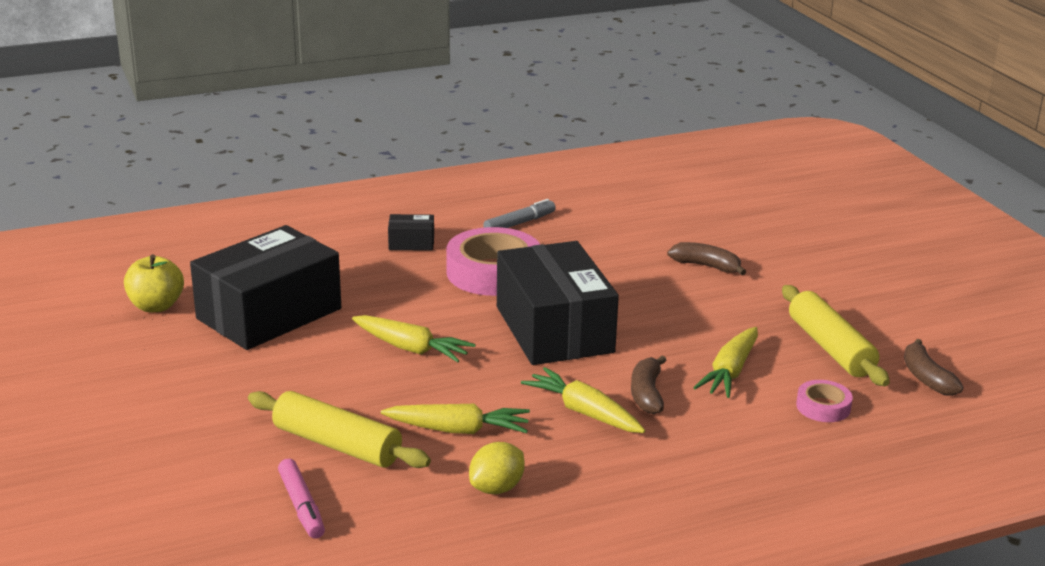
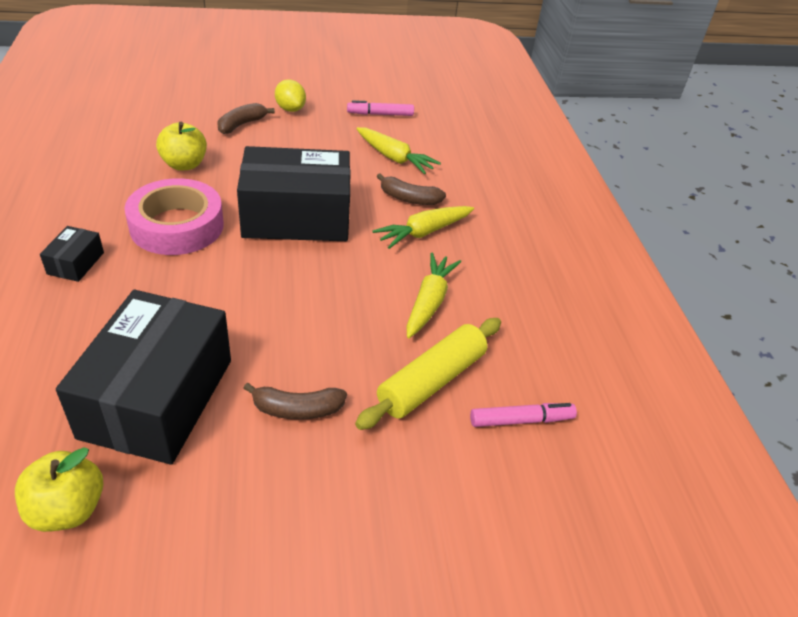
camera: 80 degrees left, 15 degrees up
(269, 313) = (157, 398): black box -> black box turned 45 degrees clockwise
(411, 348) = (287, 303): yellow carrot -> none
(497, 488) = (513, 298): yellow lemon -> yellow lemon (290, 109)
(519, 223) = (93, 190): grey marker -> none
(598, 253) = (184, 164): none -> yellow apple
(823, 407) = (448, 138): pink tape -> none
(830, 348) = (380, 114): yellow rolling pin -> pink marker
(926, 377) = (428, 96): brown banana -> brown banana (297, 409)

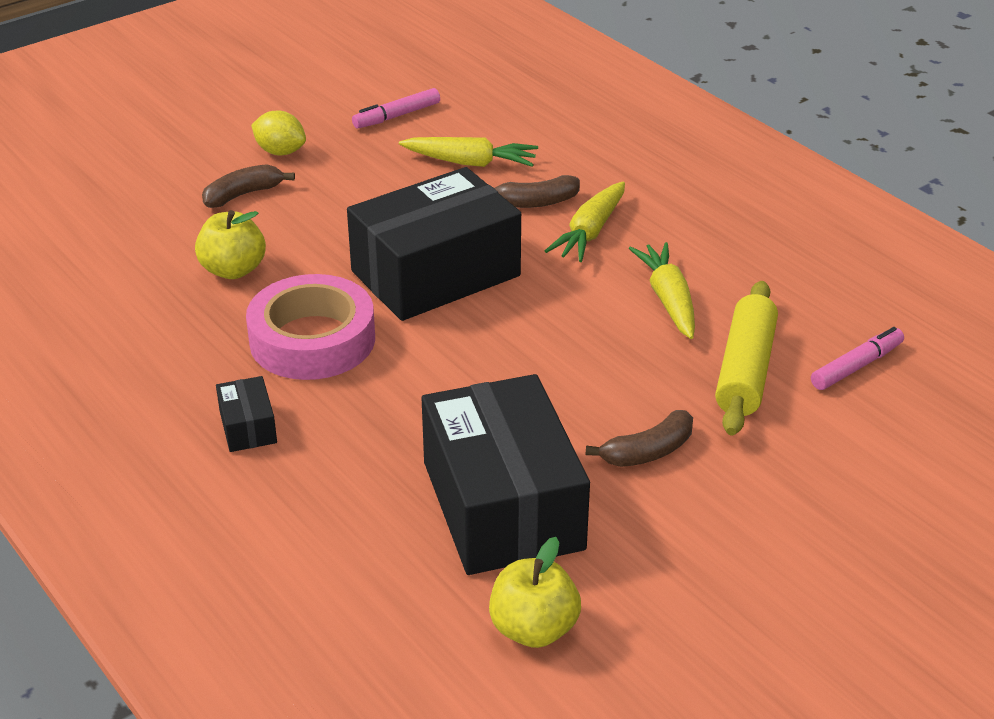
camera: 25 degrees left, 5 degrees down
(242, 124) = (243, 194): brown banana -> brown banana turned 45 degrees clockwise

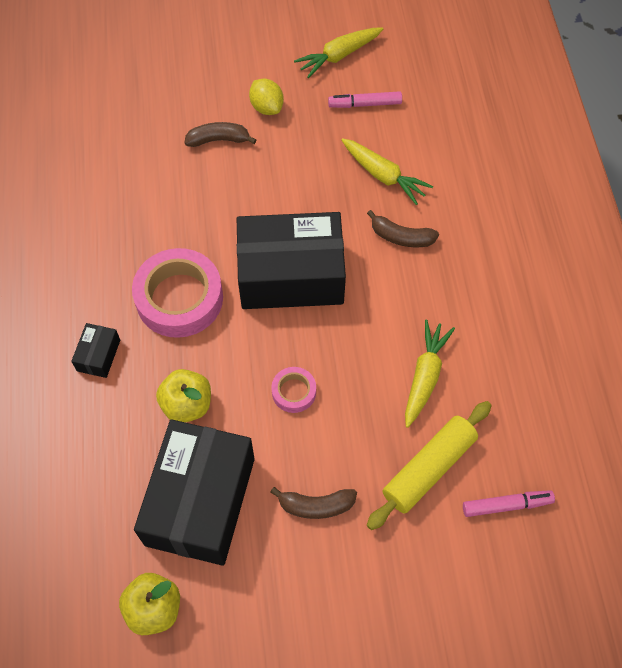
camera: 30 degrees right, 25 degrees up
(233, 270) = (171, 210): yellow apple -> yellow apple (187, 405)
(530, 367) = (294, 392): none -> pink tape
(590, 232) = (417, 285): yellow carrot -> yellow carrot (338, 56)

